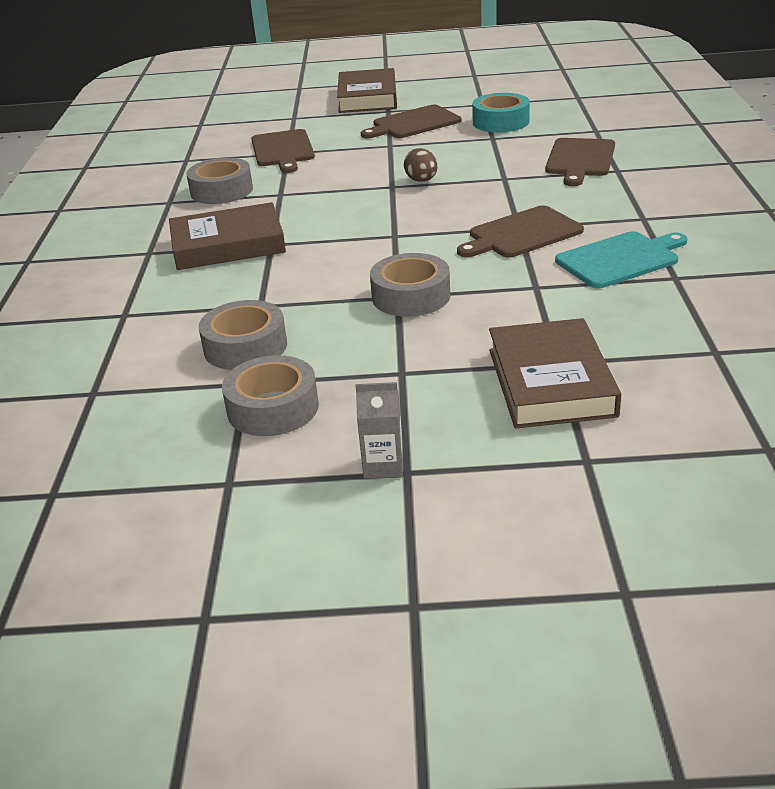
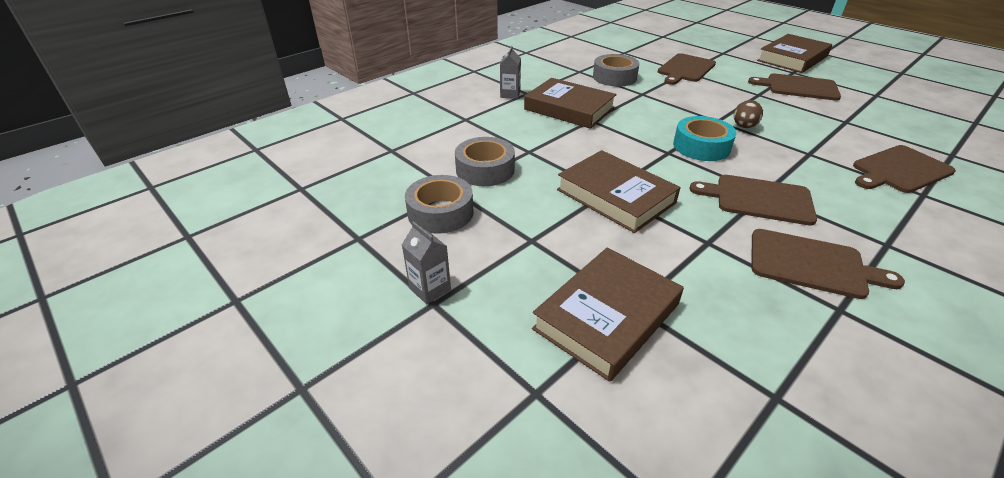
camera: 45 degrees right, 5 degrees up
(130, 263) = (510, 94): none -> grey carton
(411, 296) = (615, 196): grey tape -> brown book
(500, 122) = (871, 113): turquoise tape -> turquoise tape (701, 146)
(620, 259) = (811, 264): turquoise cutting board -> brown cutting board

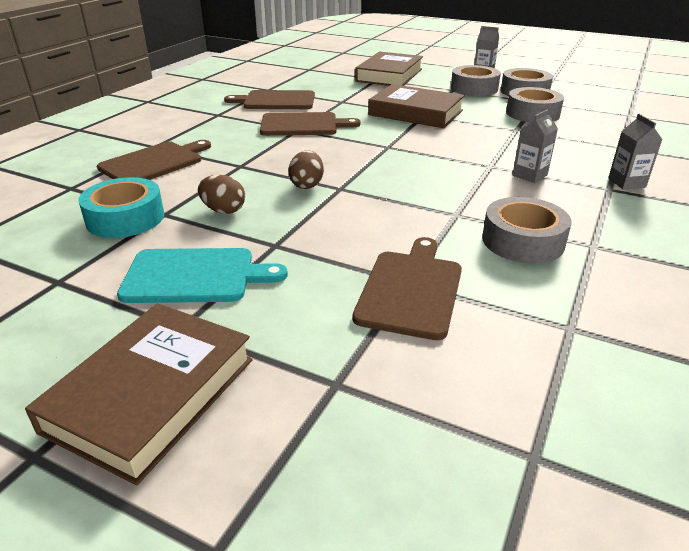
camera: 160 degrees right, 5 degrees down
(499, 235) = (474, 88): none -> grey tape
(569, 108) = (529, 175): brown book -> grey carton
(701, 146) = (355, 156): turquoise tape -> turquoise tape (125, 218)
(799, 87) = (195, 276): brown cutting board -> turquoise cutting board
(802, 117) = (223, 210): none -> brown egg

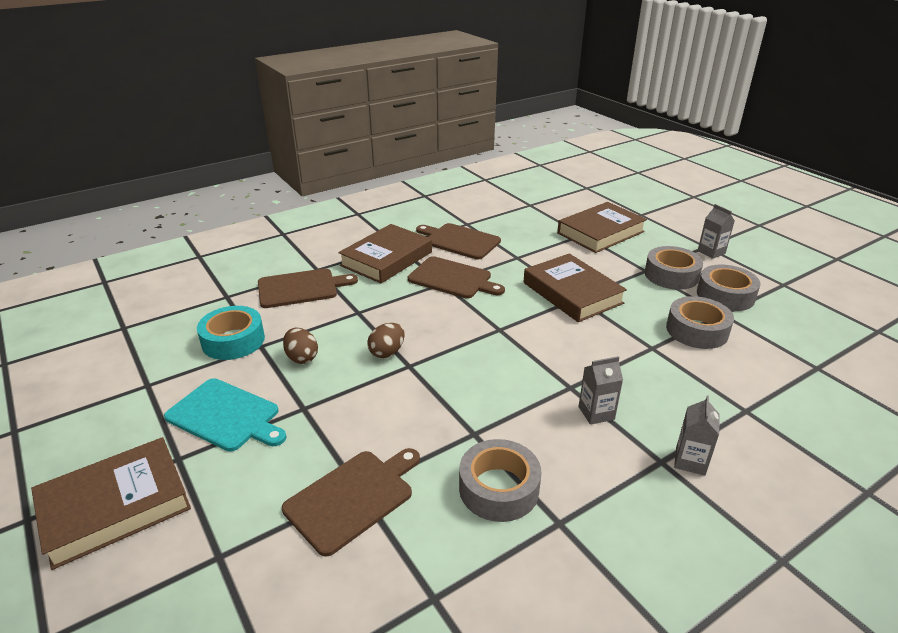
camera: 30 degrees right, 0 degrees up
(220, 125) = (386, 259): none -> brown book

